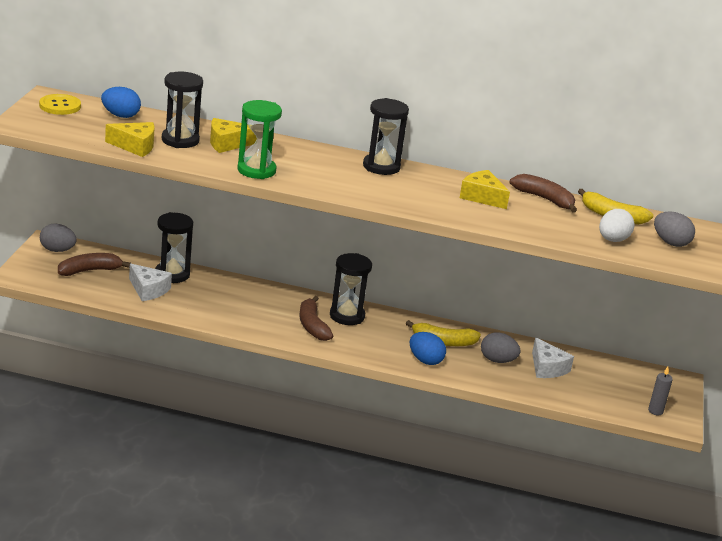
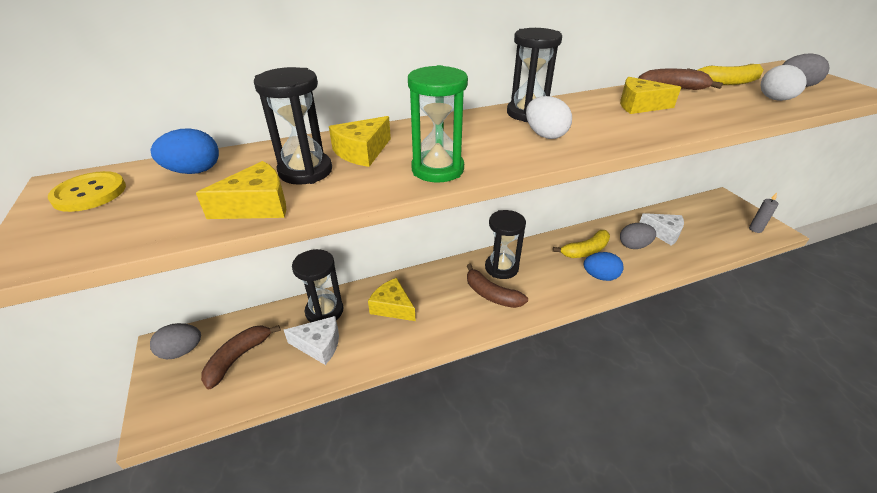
camera: 30 degrees left, 10 degrees up
(225, 295) = (392, 307): none -> yellow cheese
(363, 183) = (545, 135): none -> white egg

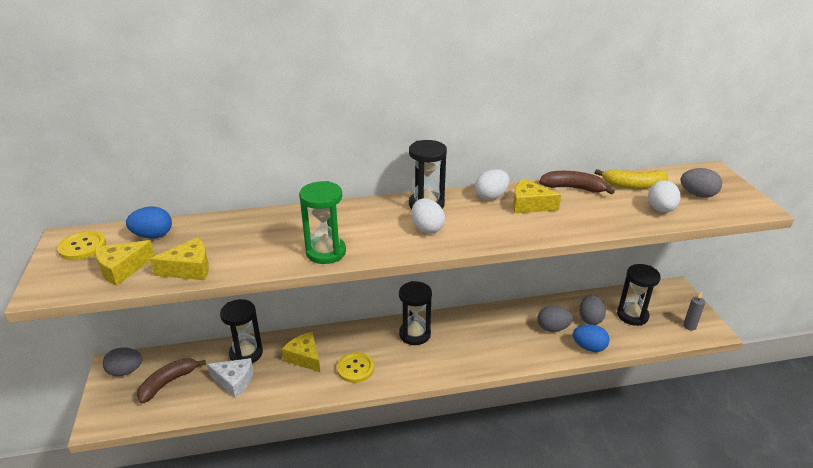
camera: 10 degrees right, 5 degrees down
(305, 171) = (230, 244): black hourglass -> black hourglass (632, 315)
(362, 152) = (277, 230): yellow cheese -> yellow cheese (122, 269)
(452, 311) = (355, 368): none -> yellow button
(491, 294) = (395, 358): brown banana -> none
(585, 251) = (502, 327): yellow banana -> none
(592, 101) = (491, 196): none -> white egg
(600, 276) = (504, 354): blue egg -> blue egg (589, 347)
(663, 233) = (590, 319): white cheese -> grey egg

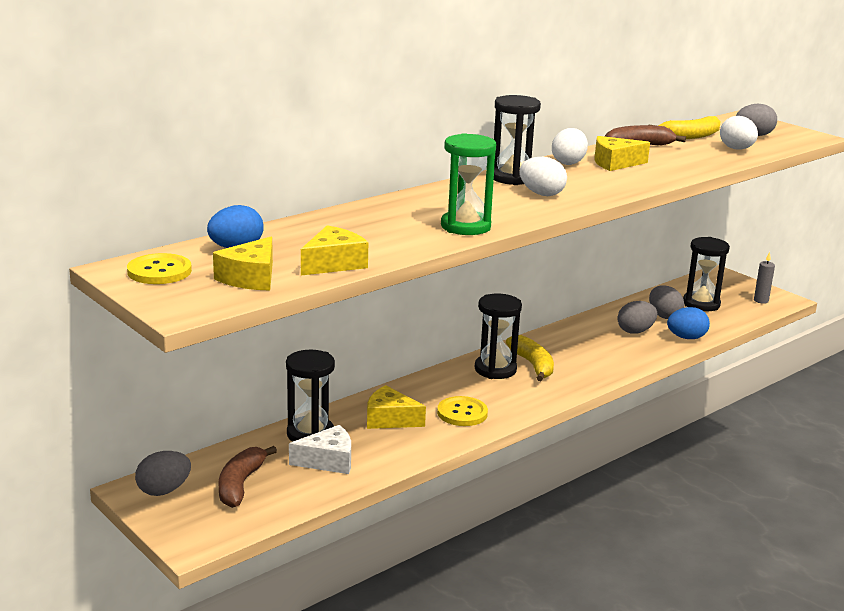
camera: 30 degrees left, 10 degrees down
(445, 338) = (533, 365): none -> yellow banana

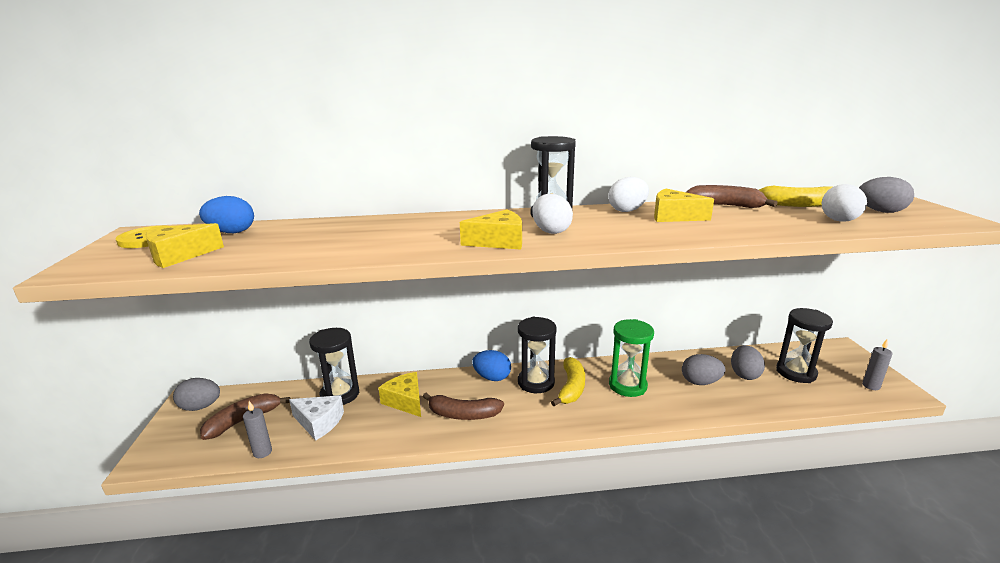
camera: 35 degrees right, 0 degrees up
(310, 498) = (262, 452): none -> grey candle
(334, 263) = (257, 256): yellow cheese -> yellow cheese (499, 241)
(462, 413) = (463, 414): yellow button -> brown banana
(465, 226) = (425, 246): green hourglass -> green hourglass (627, 386)
(686, 338) = (748, 403): blue egg -> blue egg (492, 377)

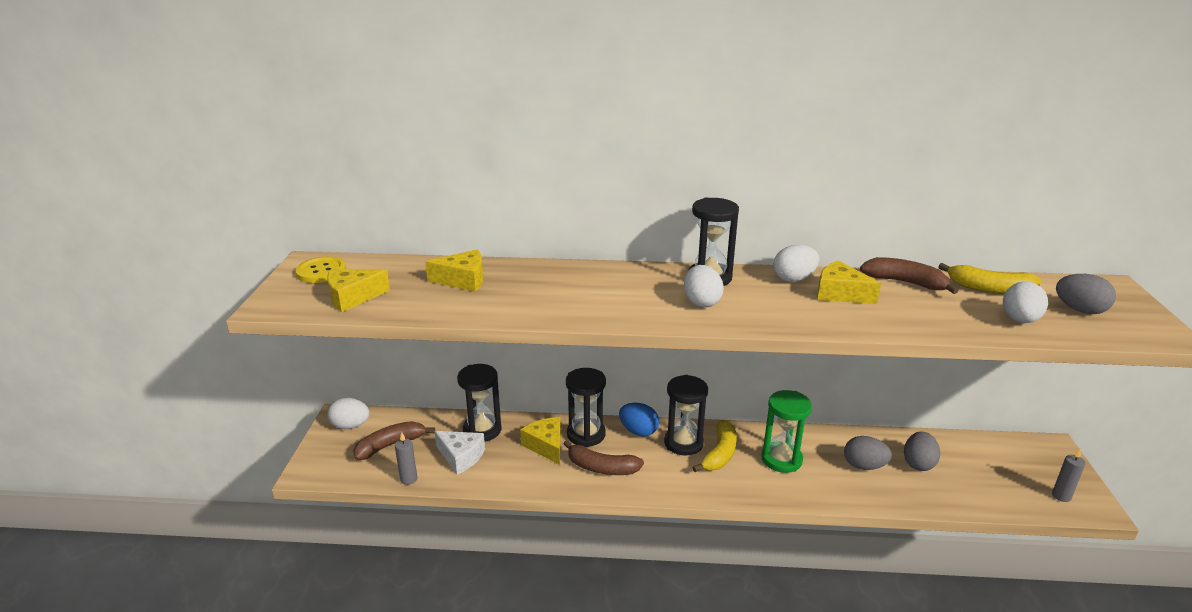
camera: 10 degrees right, 5 degrees up
(200, 407) = (350, 426): grey egg -> white egg
(232, 232) = (395, 270): blue egg -> none
(499, 241) = (645, 311): yellow cheese -> yellow cheese (463, 280)
(796, 372) = (980, 469): black hourglass -> black hourglass (586, 434)

